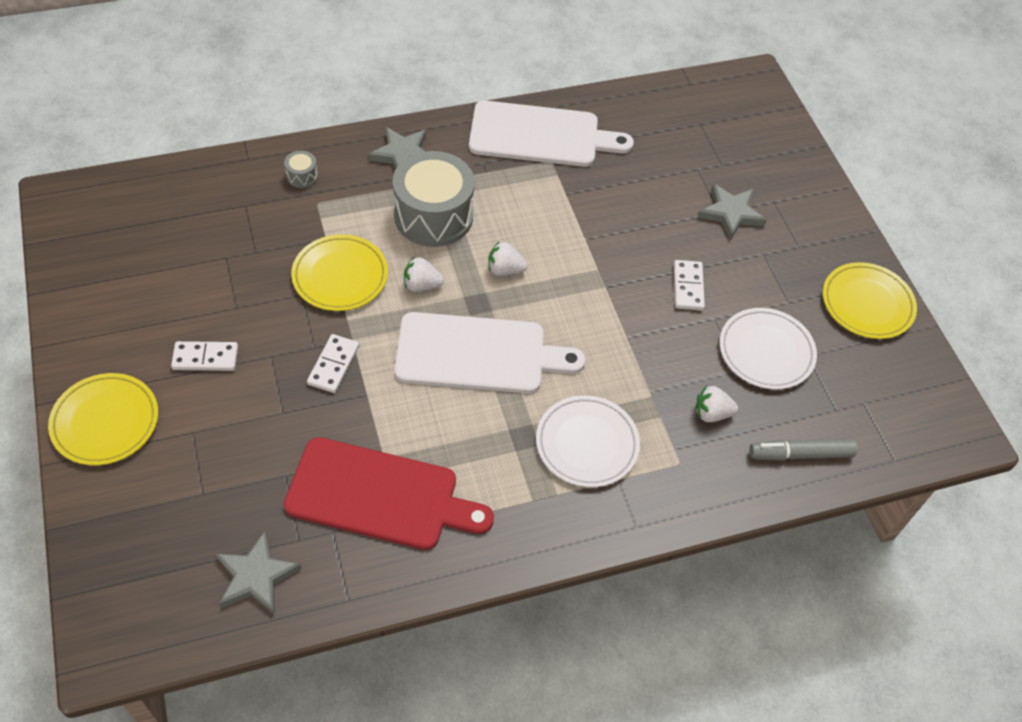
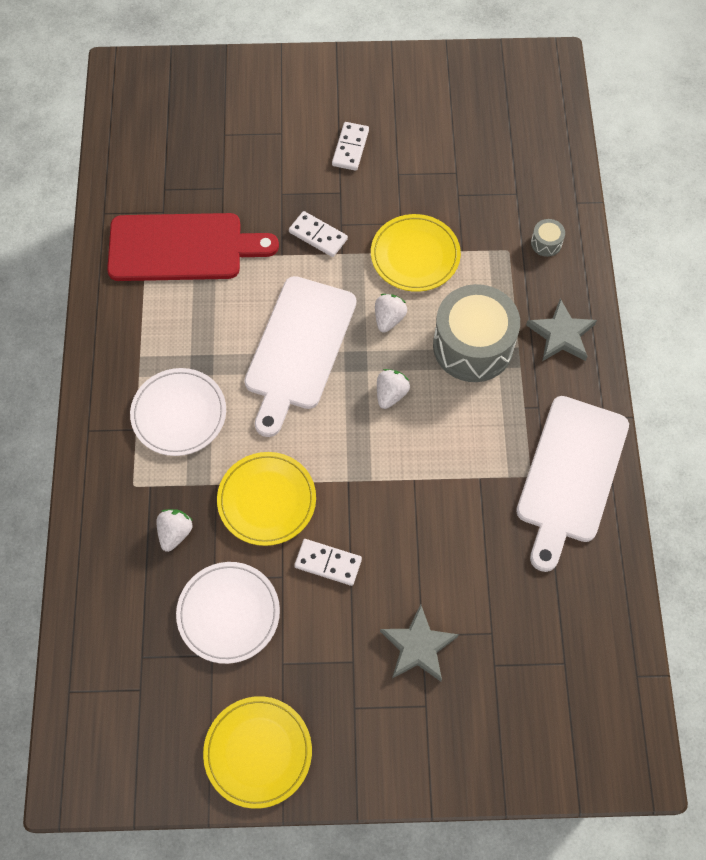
camera: 110 degrees right, 10 degrees up
(105, 422) = (307, 80): yellow plate -> yellow plate (267, 500)
(256, 576) = (144, 159): grey star -> none
(380, 496) = (182, 248): red cutting board -> red cutting board turned 120 degrees counterclockwise
(800, 454) = (106, 600): grey marker -> none

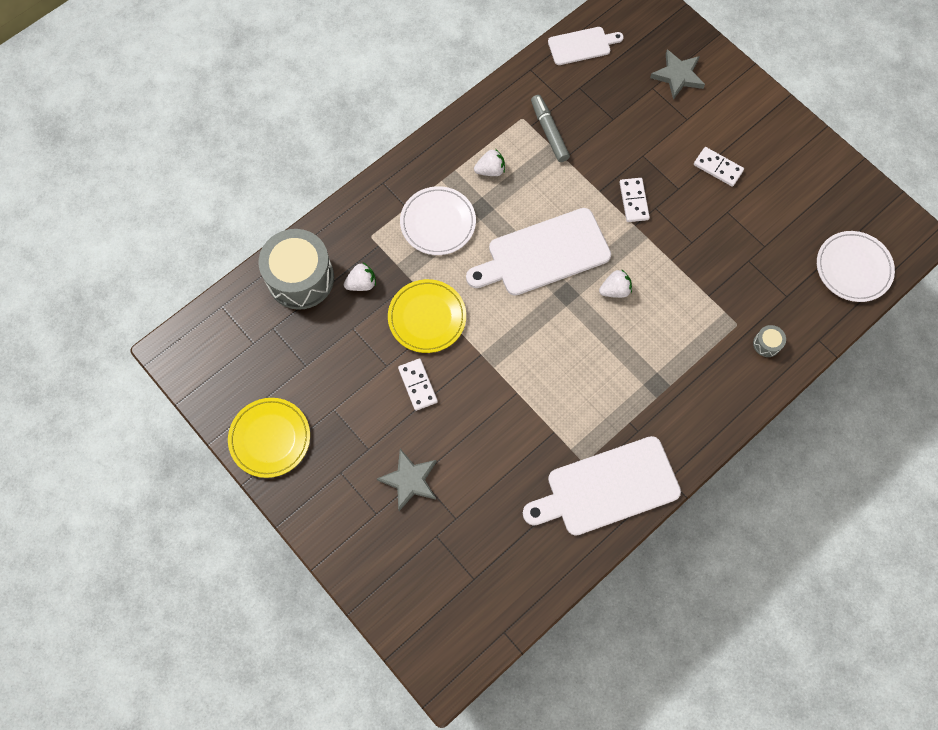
camera: 50 degrees right, 5 degrees up
(125, 154) = (582, 46): none -> white cutting board
(182, 248) = (549, 132): red cutting board -> grey marker
(228, 613) = (338, 354): white plate -> white plate (853, 268)
(350, 148) = (718, 168): white domino -> white domino turned 60 degrees clockwise
(391, 394) = (563, 333): white strawberry -> white strawberry (490, 170)
(415, 255) = (676, 270): yellow plate -> none
(473, 346) = (644, 356): grey drum -> grey drum (300, 278)
(561, 334) = (705, 406): grey star -> grey star (678, 76)

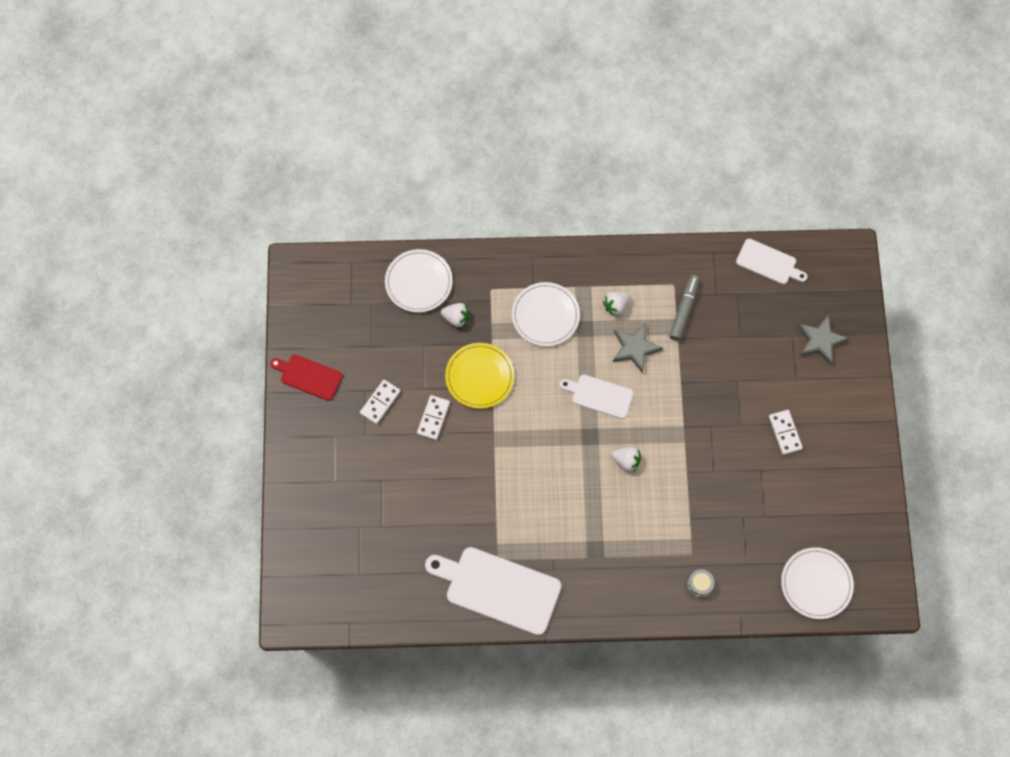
camera: 40 degrees right, 0 degrees up
(270, 438) = (308, 376): yellow plate -> red cutting board
(300, 278) = (418, 282): grey drum -> white plate
(409, 480) = (374, 477): grey star -> grey star (635, 348)
(490, 170) = (616, 306): white strawberry -> white strawberry turned 120 degrees clockwise
(543, 254) = (599, 395): white cutting board -> white cutting board, size x0.56
(634, 201) = (699, 408): white domino -> white domino (380, 402)

